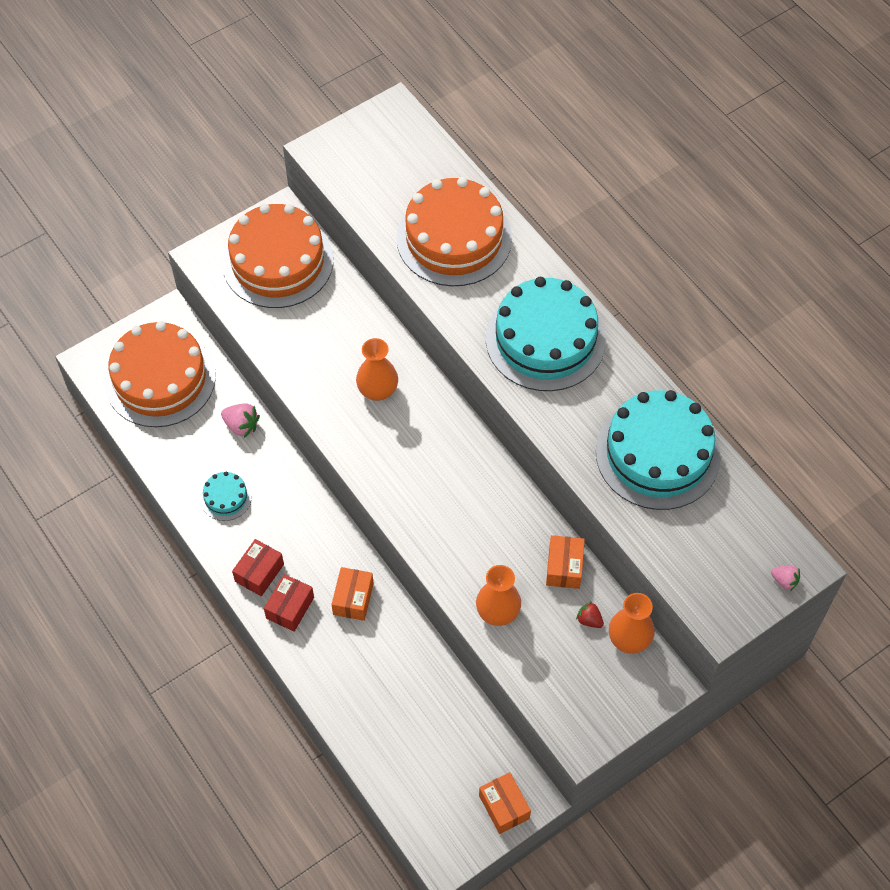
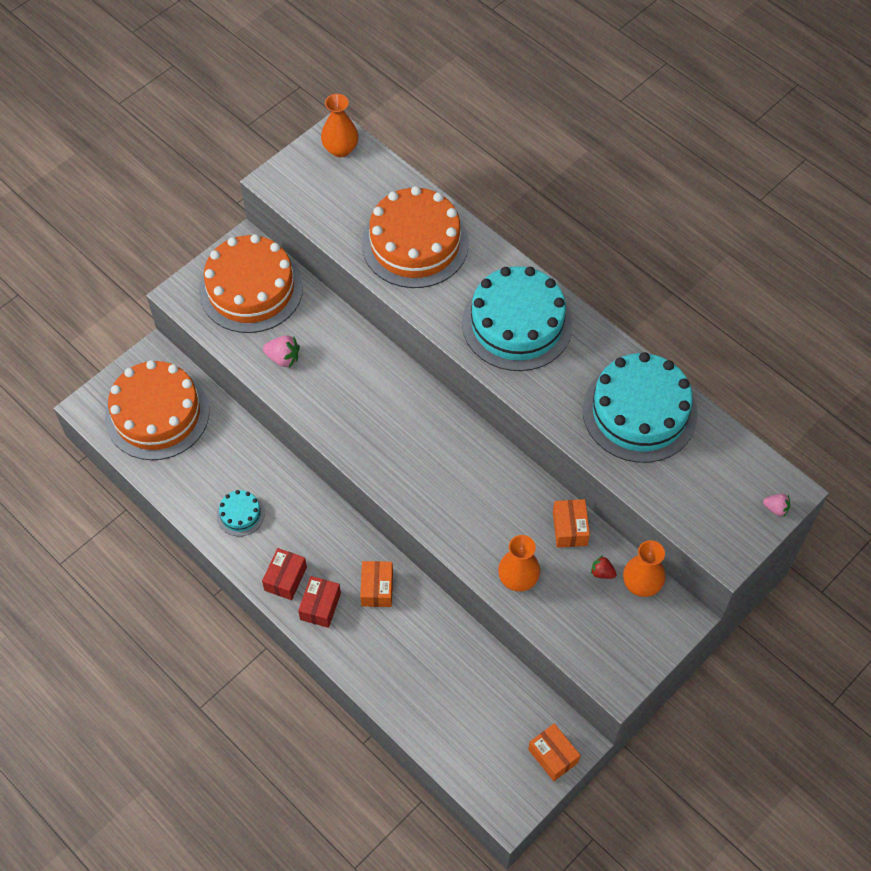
camera: 10 degrees left, 0 degrees up
(241, 426) = (242, 446): pink strawberry -> pink strawberry (283, 358)
(377, 390) = (367, 393): orange vase -> orange vase (340, 149)

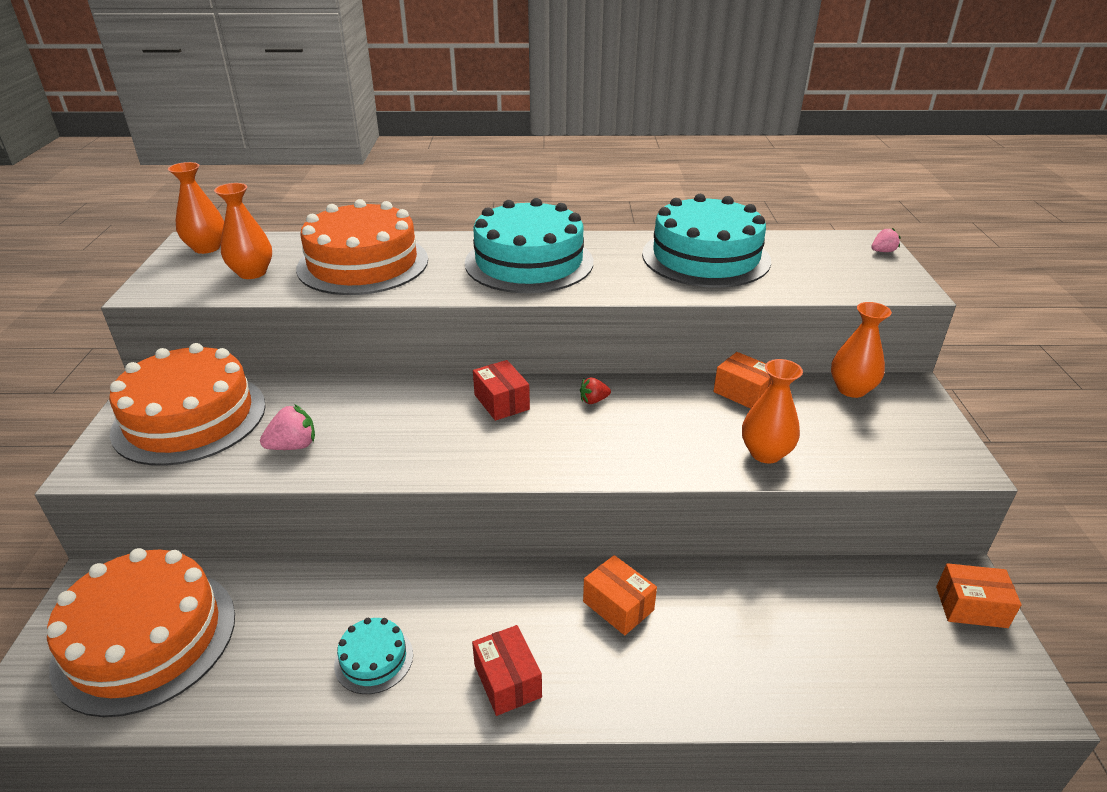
camera: 45 degrees left, 25 degrees down
(320, 606) = (582, 674): red box -> red box (501, 402)
(343, 204) = (252, 273): none -> orange vase
(602, 572) = (814, 402): red strawberry -> red strawberry (593, 400)

